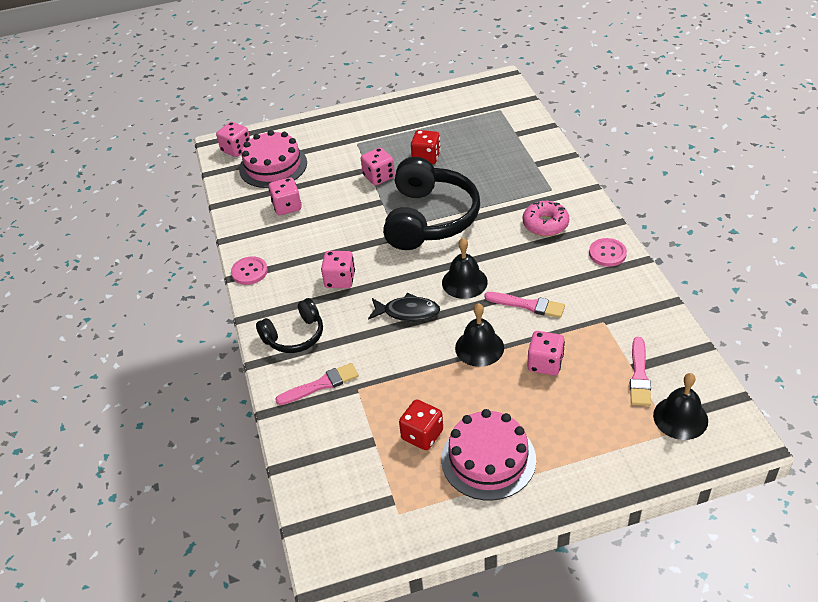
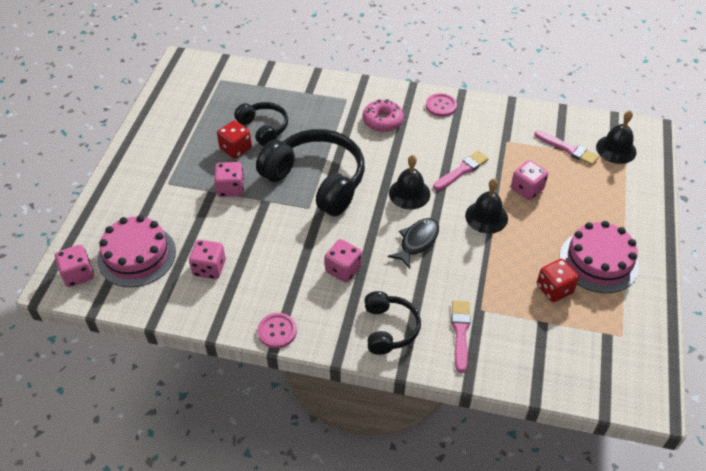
camera: 65 degrees left, 5 degrees up
(465, 160) = (264, 128): none -> black headphones

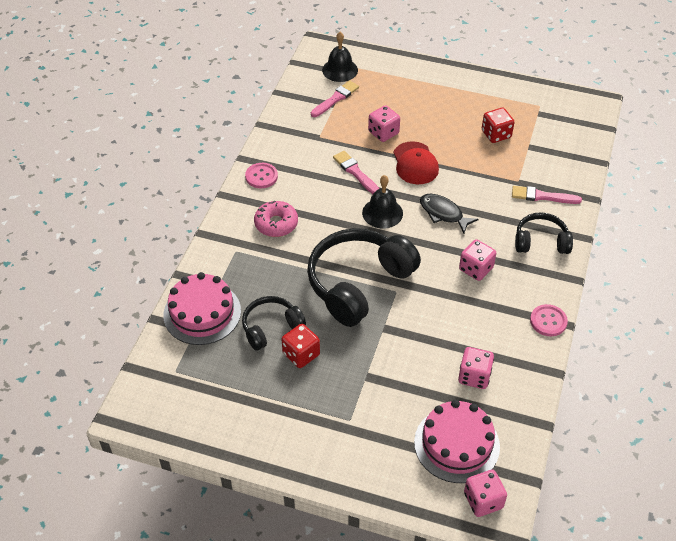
camera: 85 degrees left, 0 degrees up
(231, 188) = (363, 358): pink dice -> none
(486, 217) = (415, 163): black bell -> red cap
(598, 261) = (467, 104): pink cake -> pink cake (202, 313)

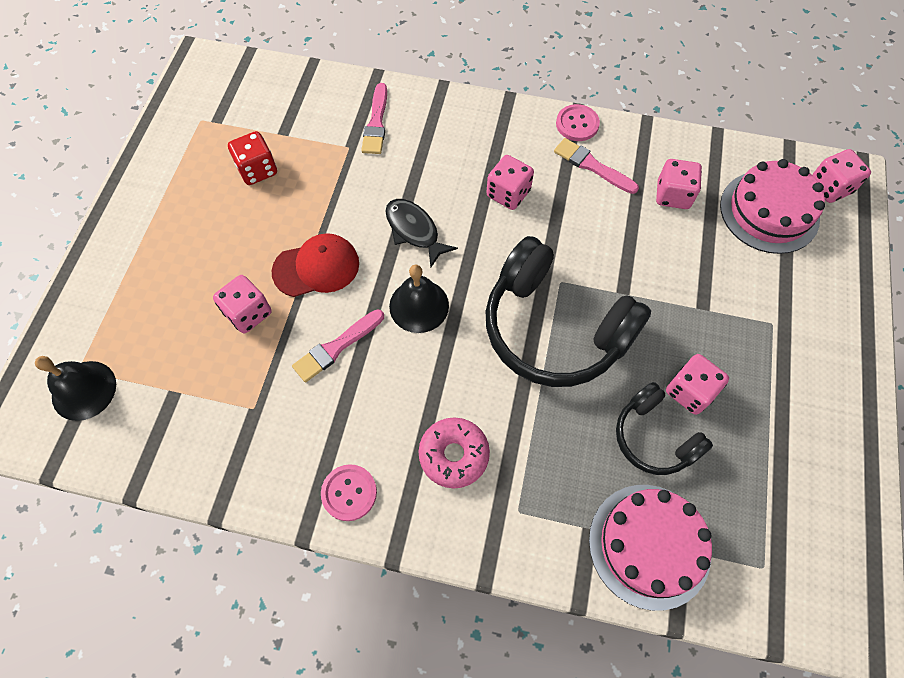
camera: 95 degrees left, 15 degrees up
(301, 354) = (689, 391): red dice -> pink dice
(335, 99) = (160, 390): pink brush -> pink brush (592, 166)
(443, 213) = (414, 230): black fish -> black fish turned 105 degrees clockwise
(541, 241) = (454, 127): black headphones -> none

